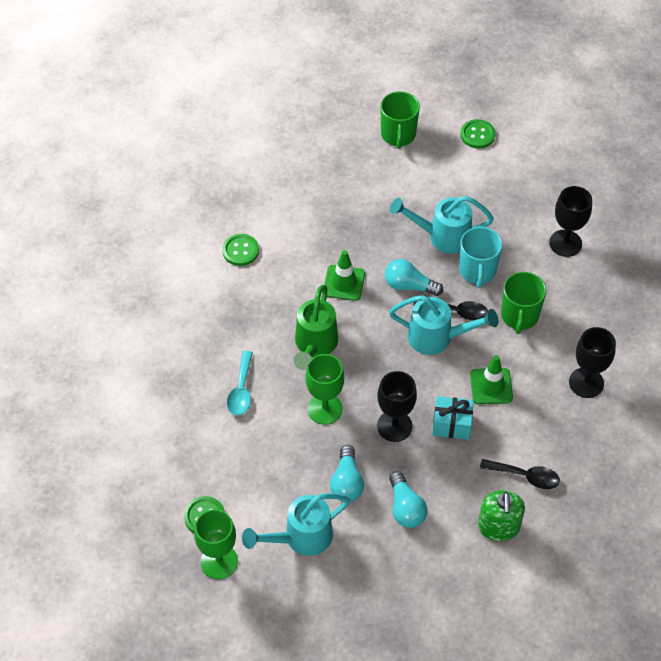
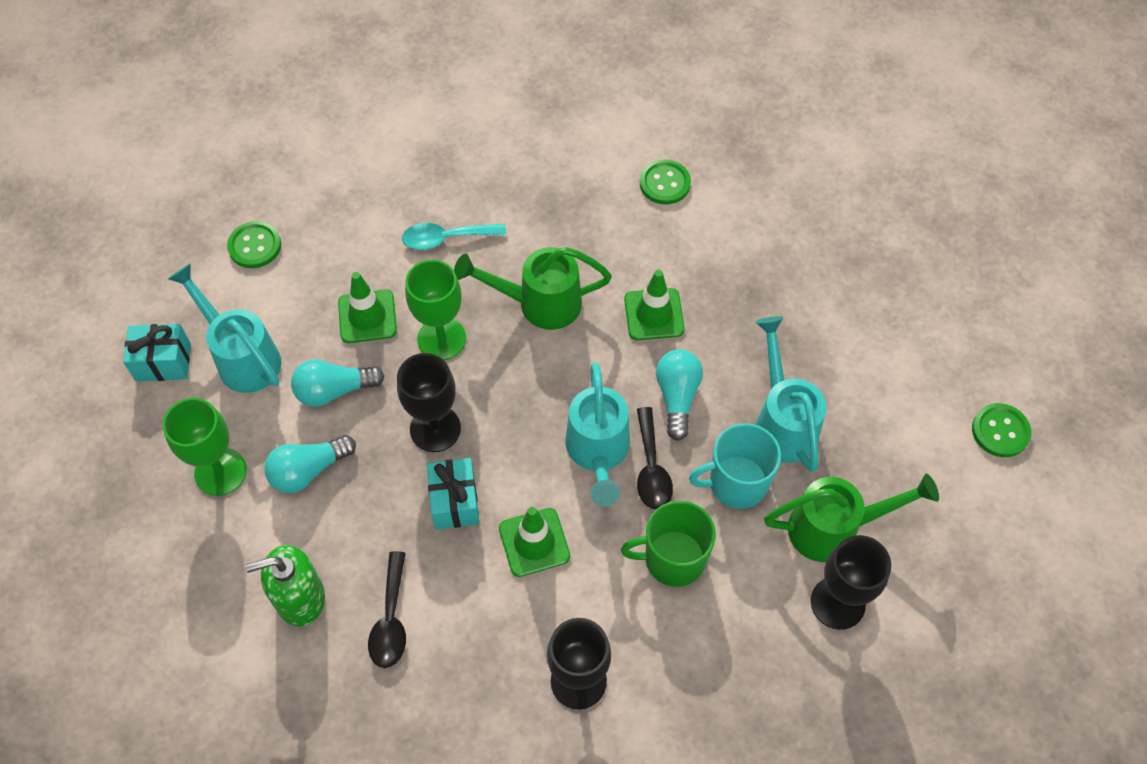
camera: 75 degrees right, 5 degrees up
(219, 561) = (195, 277): green goblet -> green goblet (220, 472)
(289, 592) = (163, 362): none -> turquoise gift
(292, 451) = (367, 316): none -> green traffic cone
(398, 135) = (949, 323): green mug -> none
(519, 231) = (835, 528): none -> green watering can

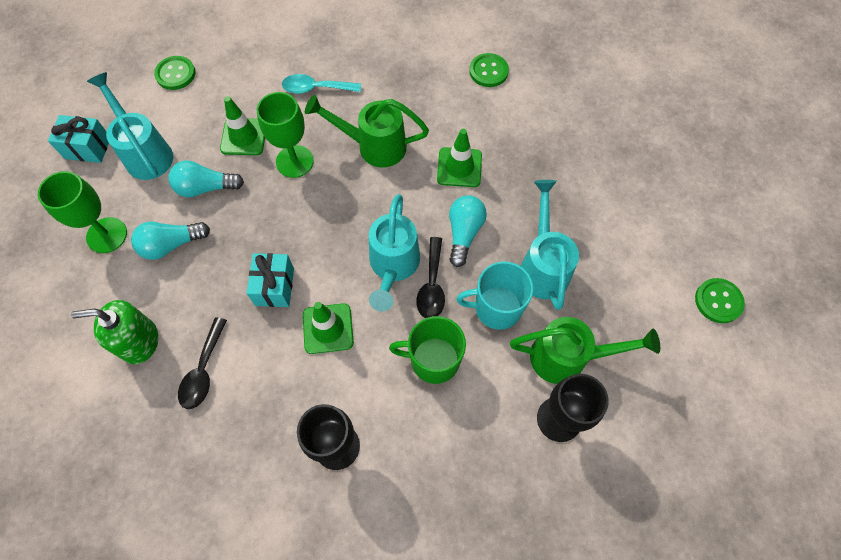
camera: 10 degrees right, 5 degrees up
(435, 429) = (273, 228): black goblet -> none

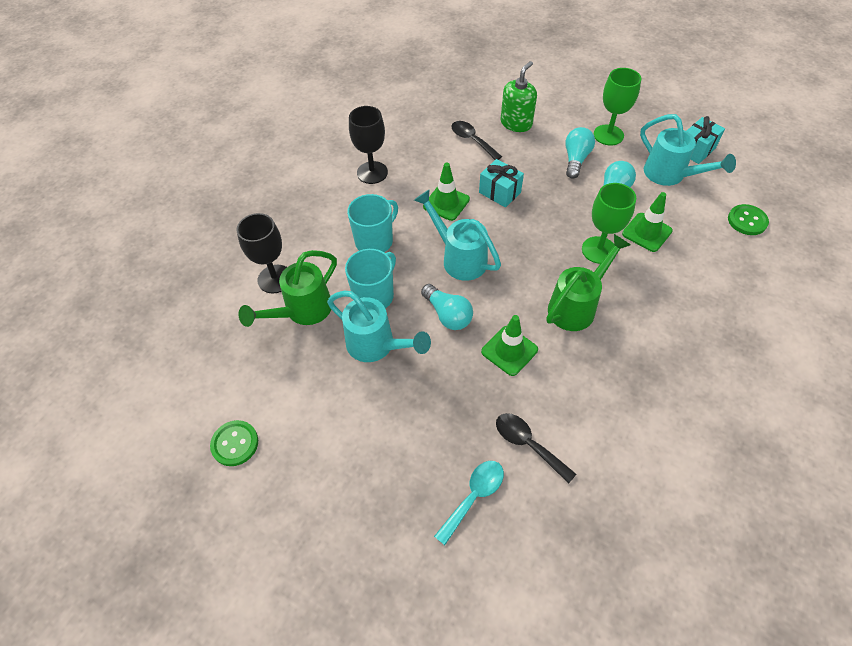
camera: 130 degrees right, 10 degrees down
(145, 152) = (670, 175): turquoise watering can -> turquoise watering can turned 45 degrees clockwise
(315, 88) = (670, 300): turquoise spoon -> turquoise spoon (474, 496)
(432, 286) = (425, 270): black spoon -> black spoon (527, 444)
(433, 360) = (375, 241): green mug -> turquoise mug
(488, 71) = (602, 449): green button -> none

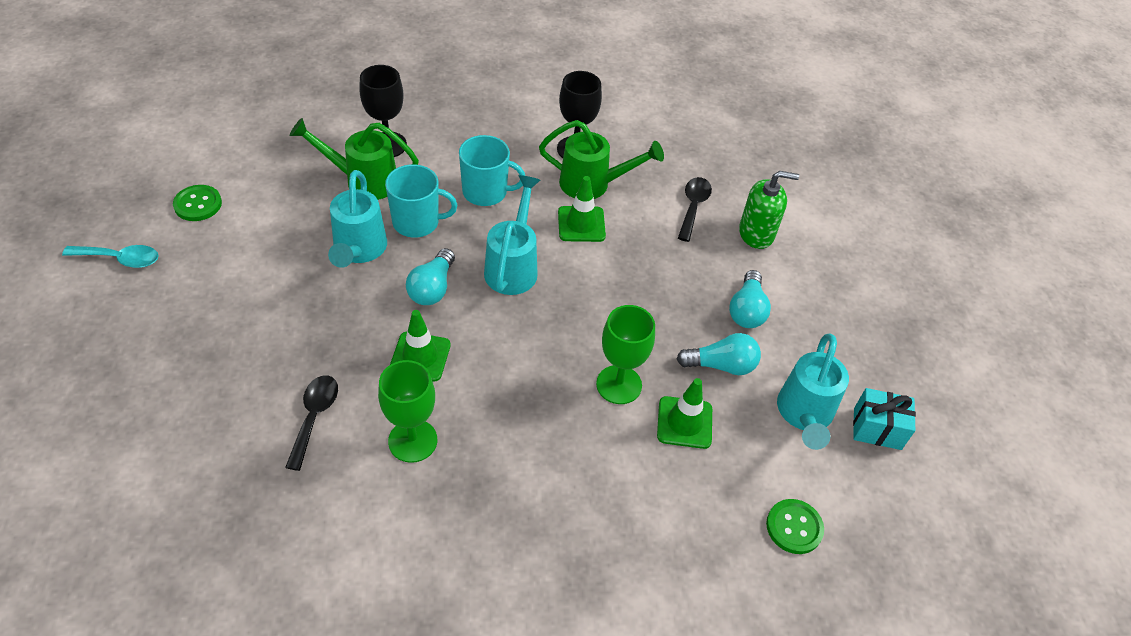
camera: 50 degrees right, 5 degrees down
(474, 496) = (232, 396): turquoise spoon -> turquoise spoon (120, 259)
(499, 192) = (634, 262): turquoise gift -> none
(575, 159) = (746, 310): turquoise light bulb -> turquoise light bulb turned 120 degrees clockwise
(577, 305) = (521, 393): green watering can -> green watering can (593, 184)
(608, 135) = (818, 327): green goblet -> green goblet (412, 441)

